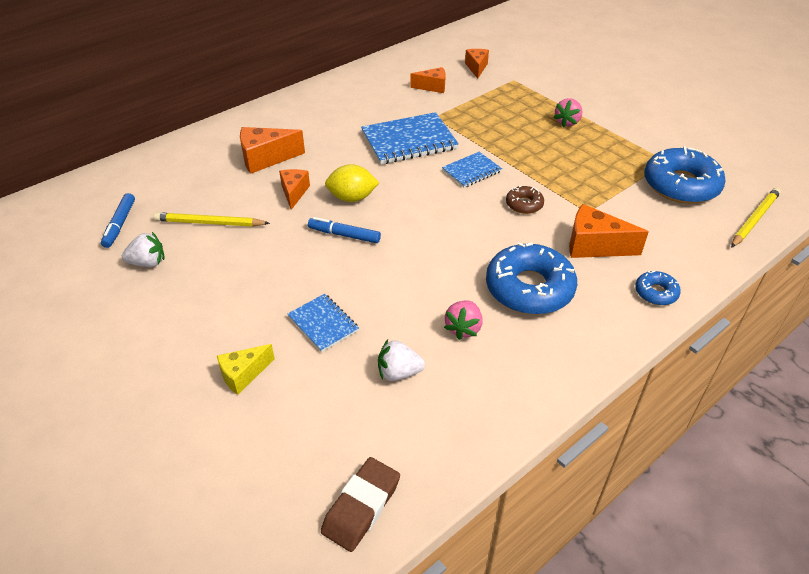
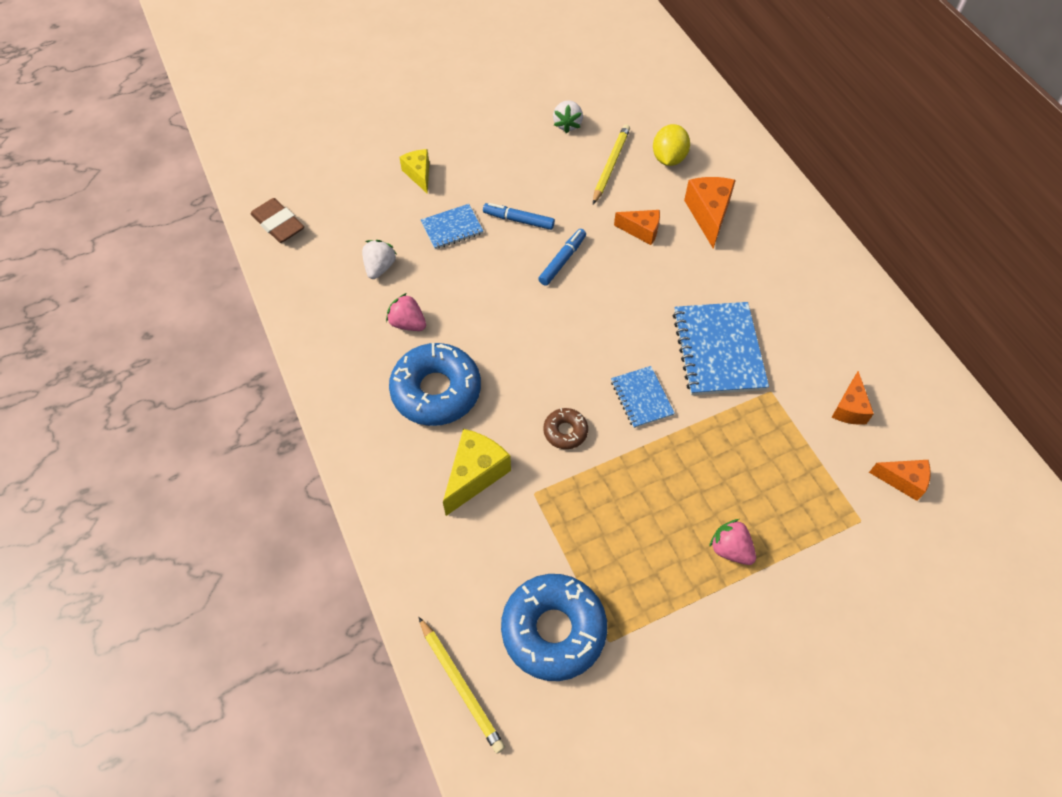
camera: 105 degrees right, 15 degrees up
(120, 224) = (626, 107): blue marker -> blue marker (518, 220)
(352, 198) = (620, 276): yellow lemon -> yellow lemon (668, 158)
(594, 246) = (475, 475): orange cheese -> yellow cheese
(656, 292) = (387, 503): blue donut -> none

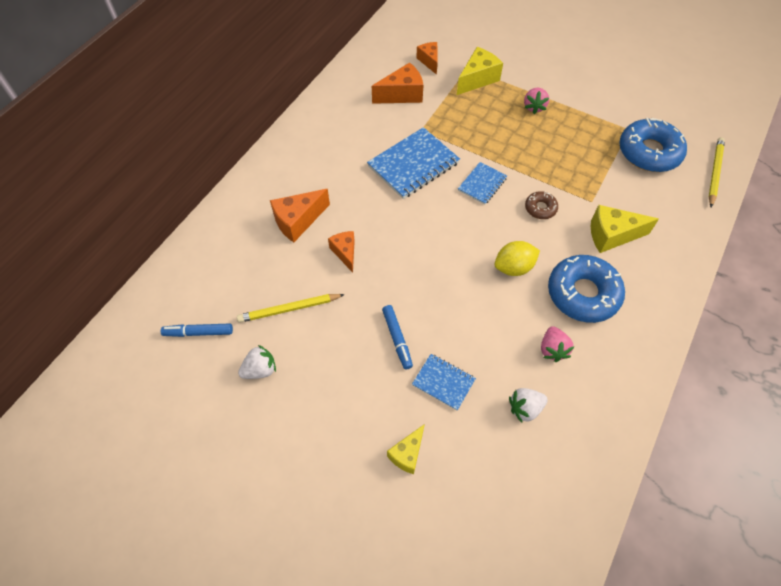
camera: 125 degrees left, 0 degrees up
(278, 224) = (558, 536): brown eraser -> none
(562, 260) = (412, 286): blue marker -> blue marker (198, 332)
(668, 158) = (254, 274): yellow lemon -> yellow lemon (513, 267)
(829, 517) = (477, 79): none -> yellow cheese
(849, 408) = (402, 94): orange cheese -> orange cheese, size x1.54

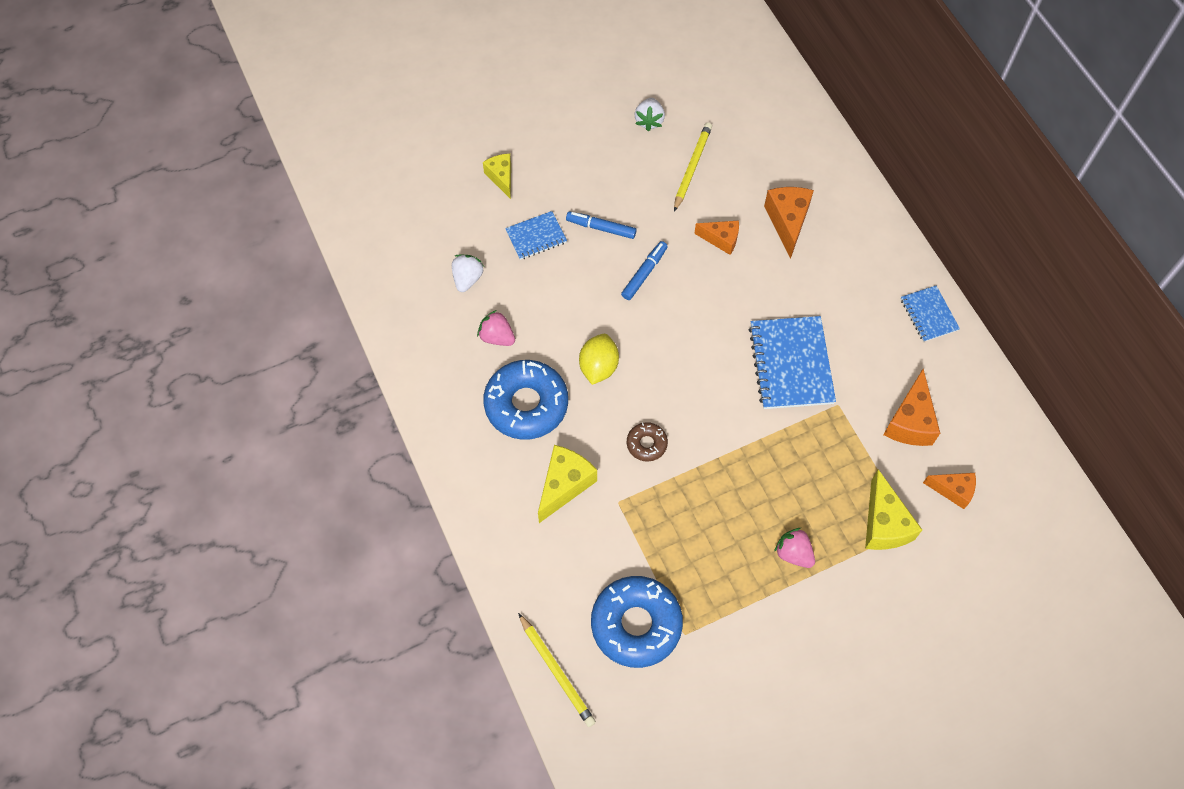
camera: 125 degrees right, 5 degrees up
(198, 332) = (717, 96): blue marker -> blue marker (644, 273)
(482, 184) = (717, 411): blue notebook -> blue notebook (928, 315)

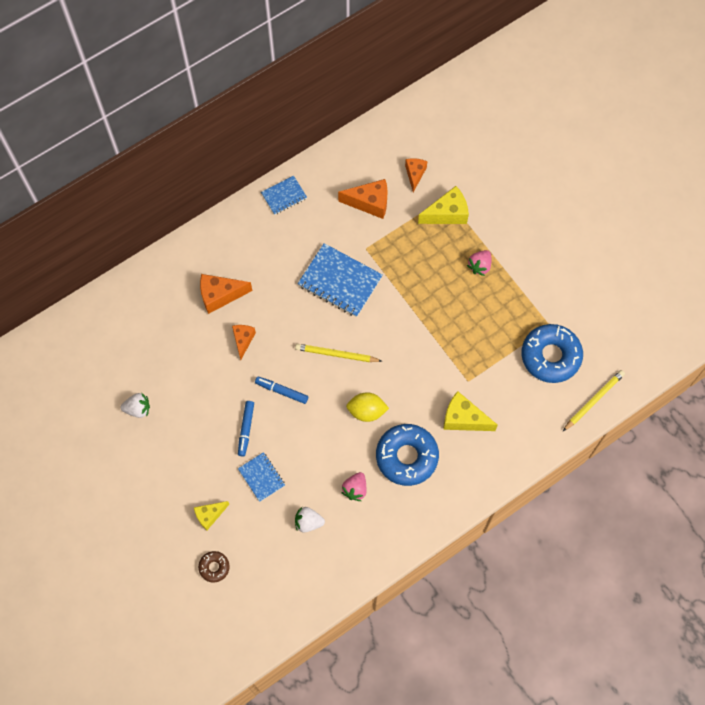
camera: 100 degrees left, 5 degrees up
(646, 444) = (421, 369): brown donut -> brown donut (214, 567)
(692, 167) = (179, 370): yellow pencil -> yellow pencil (336, 354)
(791, 364) = (340, 281): blue notebook -> blue notebook turned 45 degrees clockwise

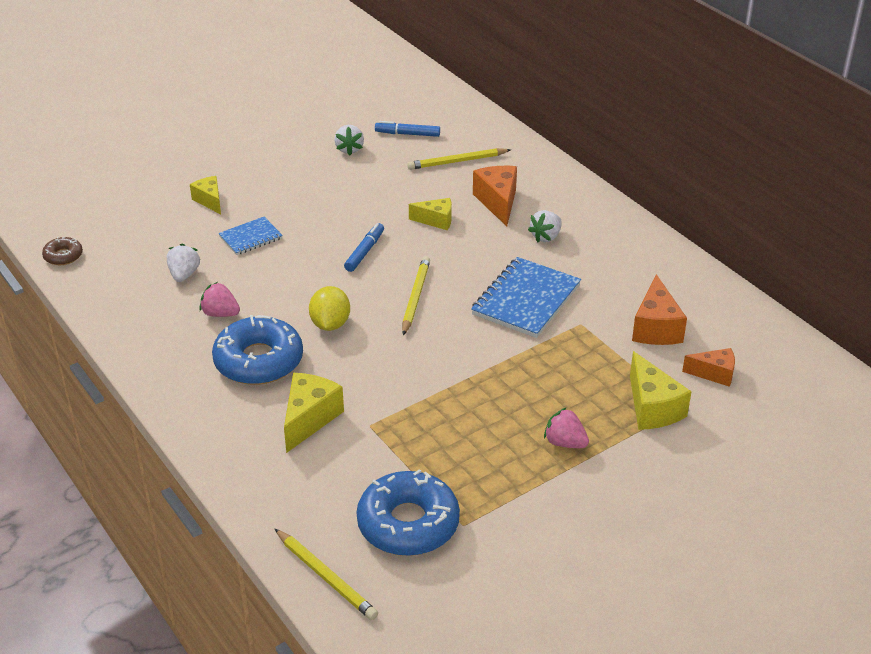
camera: 90 degrees right, 30 degrees down
(161, 324) = (457, 161): none -> yellow pencil
(214, 567) = (145, 205): brown donut -> brown donut (63, 256)
(243, 340) = (436, 221): orange cheese -> yellow cheese
(246, 429) = (315, 225): blue marker -> blue marker (407, 134)
(266, 264) = (546, 237): none -> white strawberry
(284, 196) = (651, 250): blue notebook -> none

